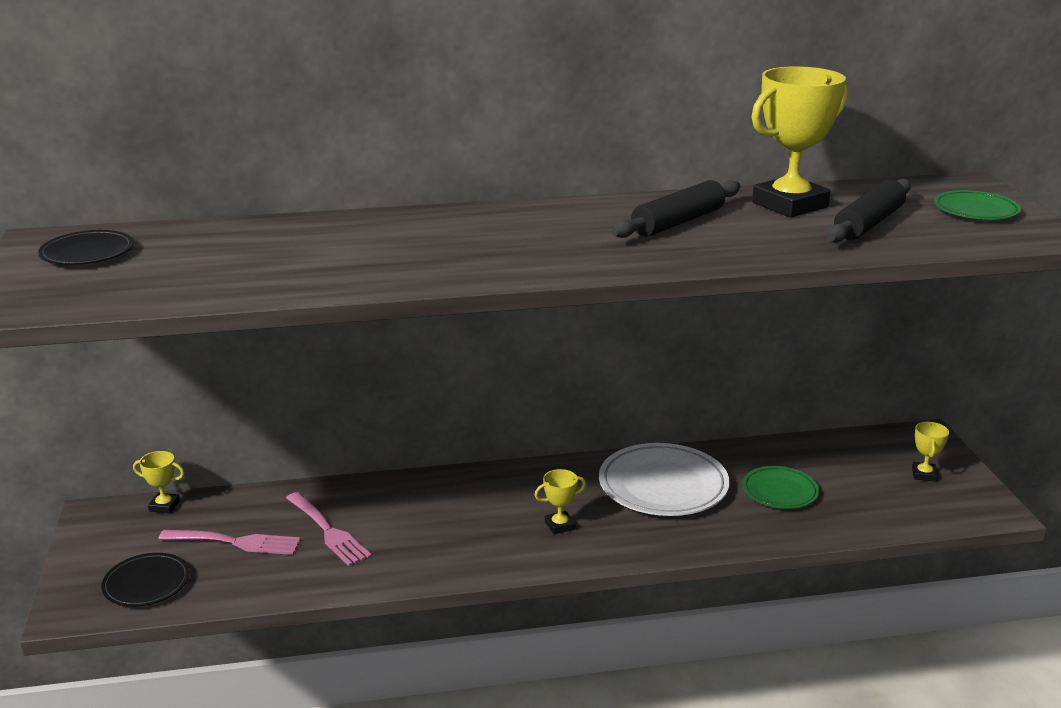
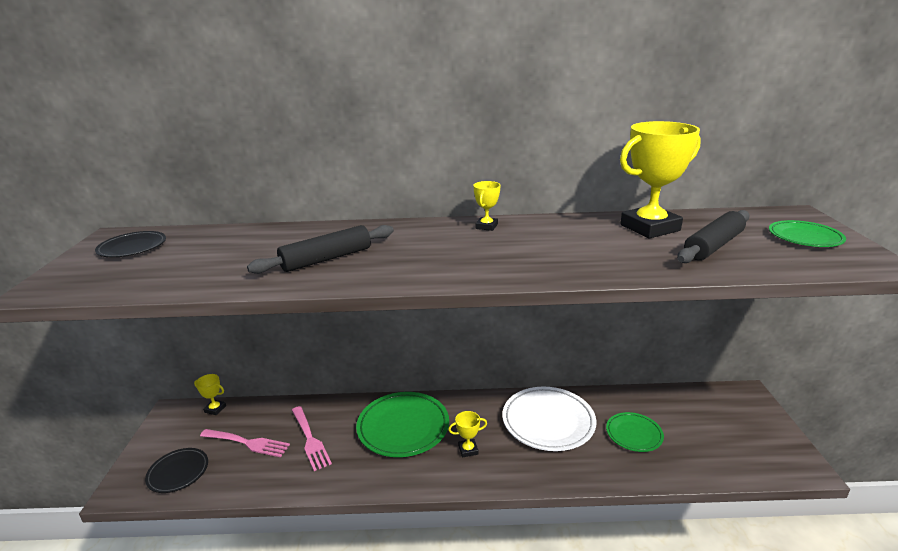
camera: 10 degrees right, 0 degrees up
(460, 507) = (403, 427): none -> green plate
(678, 222) = (559, 239): black rolling pin -> black rolling pin (327, 259)
(924, 474) = (746, 428): yellow trophy -> yellow trophy (486, 226)

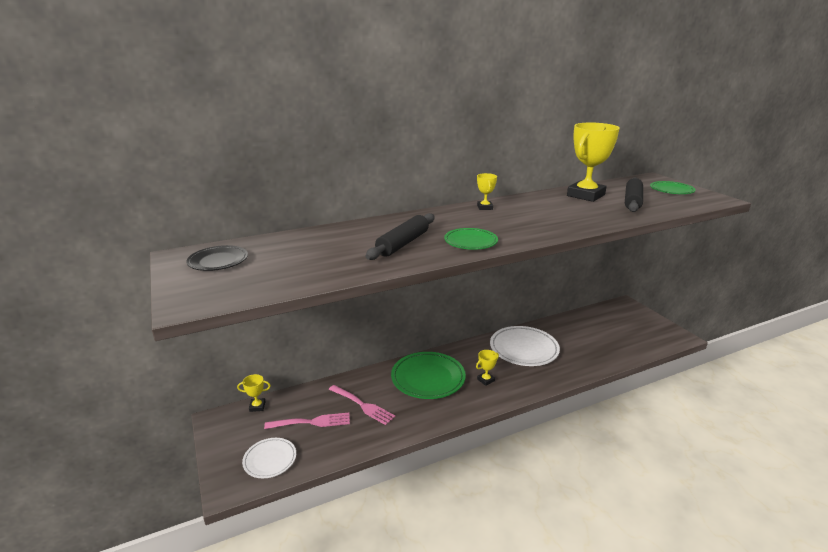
camera: 25 degrees left, 0 degrees up
(178, 472) = (270, 460): black plate -> white plate
(634, 434) = (580, 343): green plate -> green plate (470, 242)

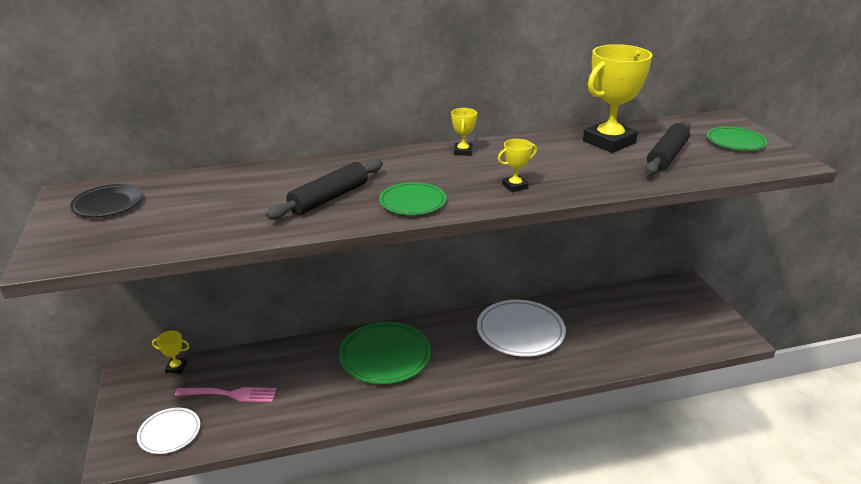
camera: 10 degrees right, 5 degrees up
(363, 405) = (295, 381): pink fork -> none
(486, 380) = (455, 367): yellow trophy -> yellow trophy (515, 186)

